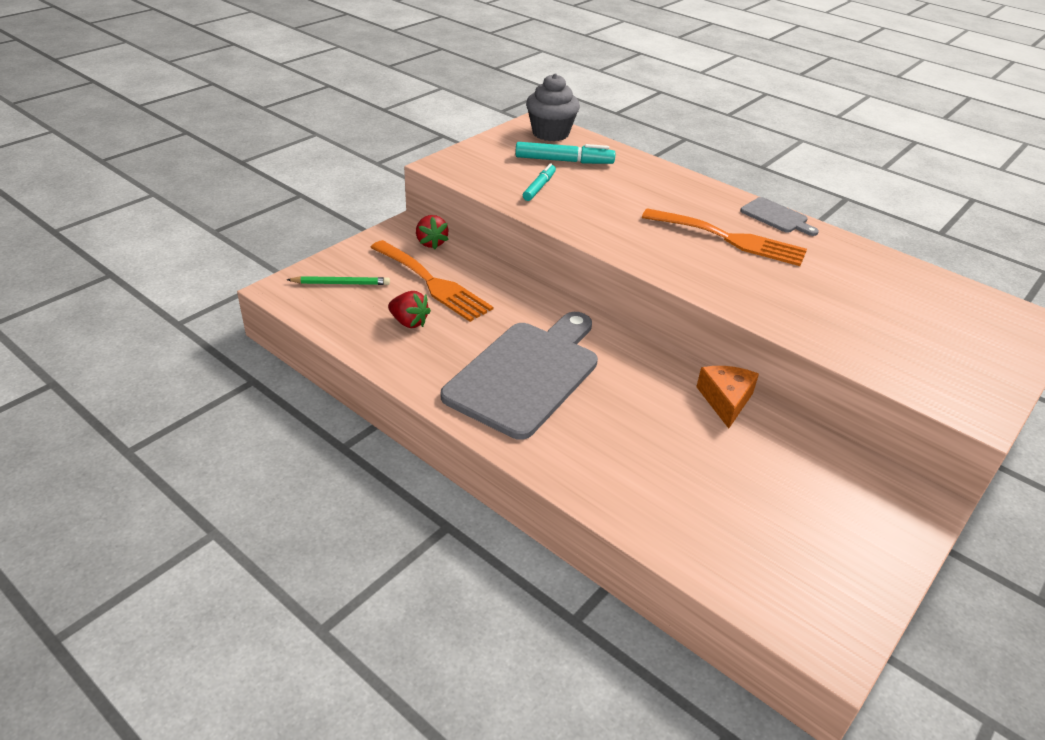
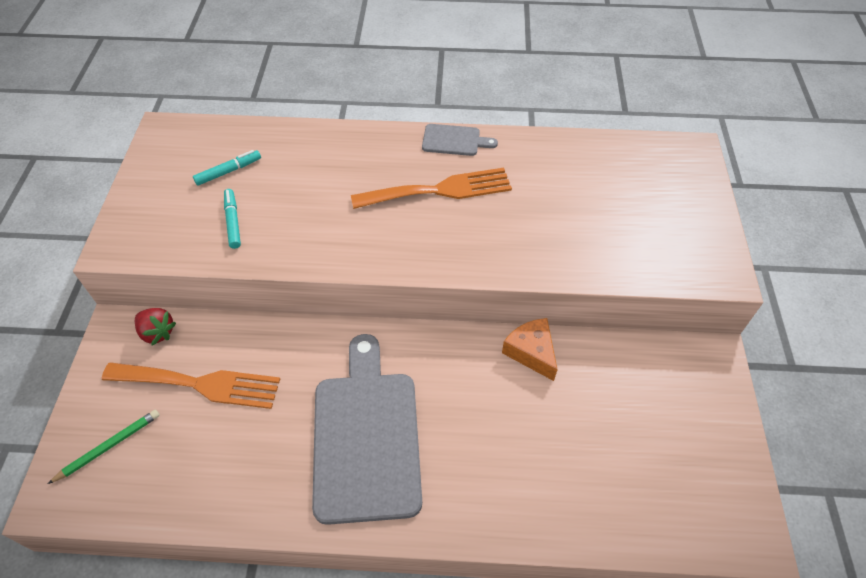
camera: 35 degrees left, 15 degrees up
(409, 322) = (216, 449): red strawberry -> none
(550, 133) = (187, 139): grey cupcake -> none
(564, 161) = (228, 171): turquoise marker -> turquoise marker, size x0.65

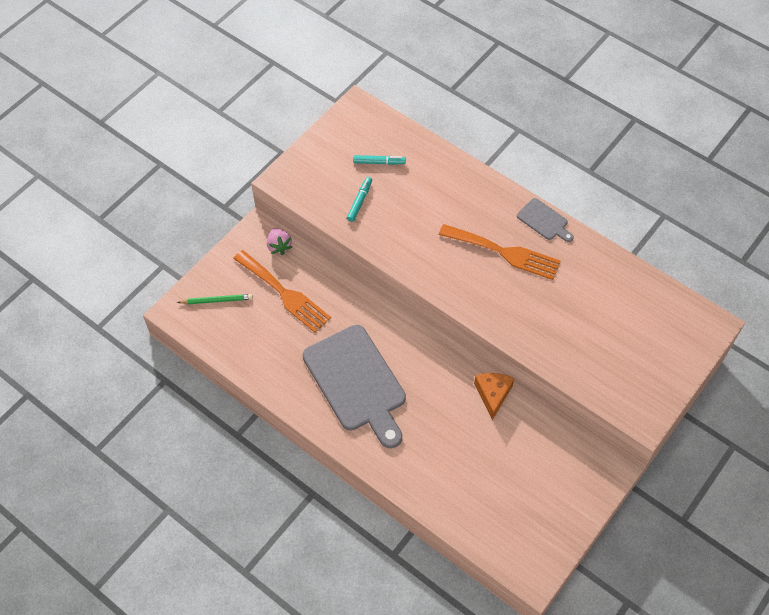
camera: 35 degrees right, 5 degrees up
(157, 332) = (279, 246): red strawberry -> pink strawberry
(366, 437) = (356, 382): grey cutting board -> grey cutting board turned 120 degrees clockwise

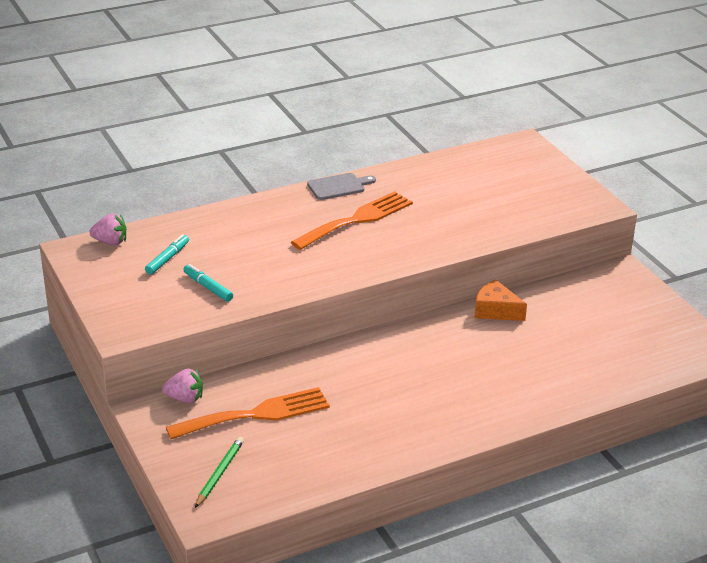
camera: 65 degrees left, 25 degrees down
(356, 382) = (418, 396): grey cutting board -> none
(379, 121) = (110, 242): none -> pink strawberry

